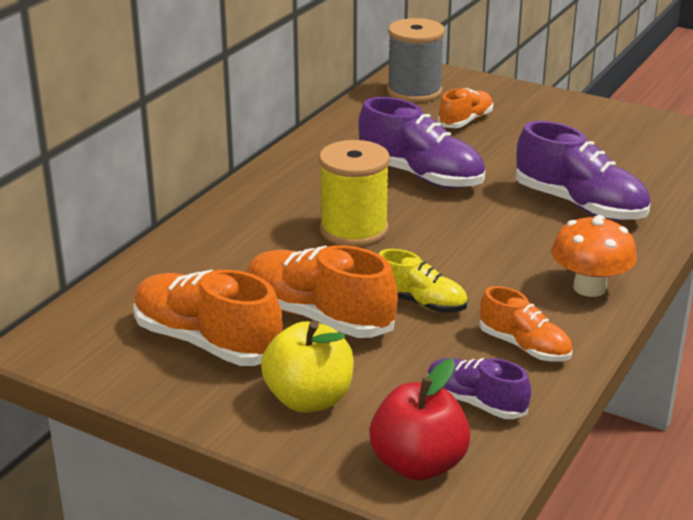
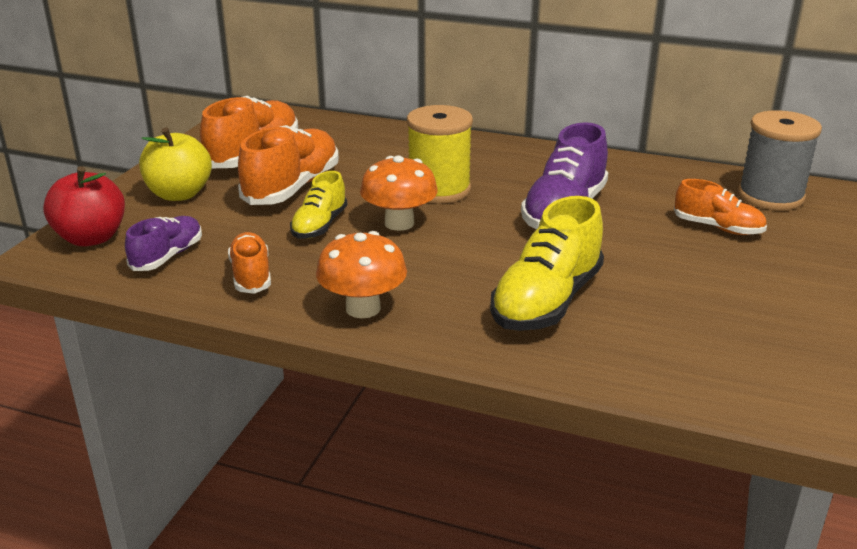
camera: 80 degrees right, 0 degrees up
(425, 257) = (399, 223): none -> orange mushroom
(524, 347) = (251, 275): orange shoe -> orange shoe turned 135 degrees clockwise
(579, 205) = (546, 301): purple shoe -> yellow shoe

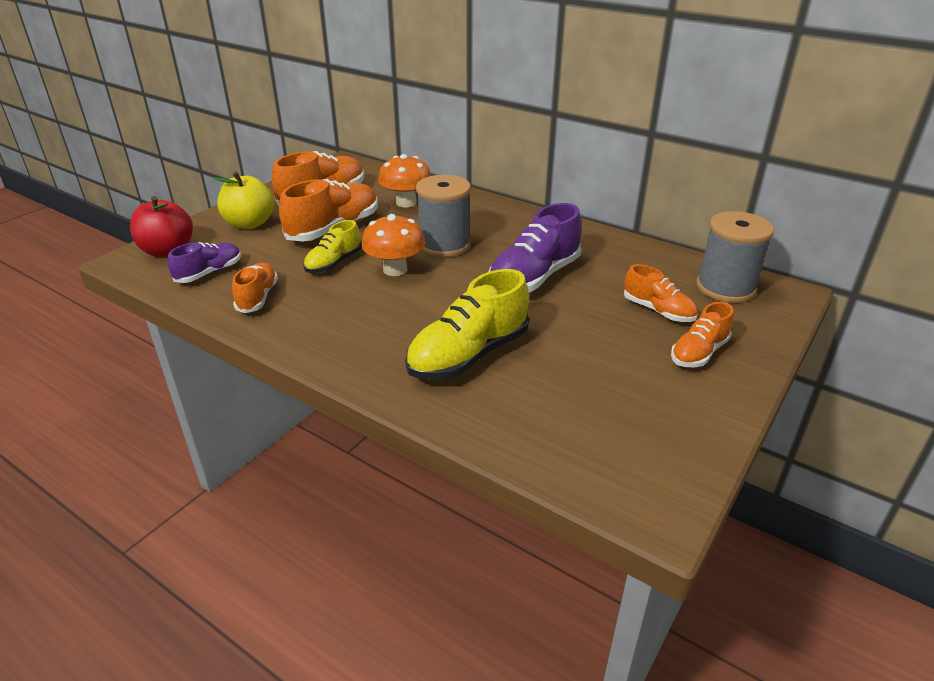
camera: 15 degrees right, 5 degrees up
(363, 308) = (321, 338): orange mushroom -> orange mushroom (406, 203)
(439, 190) = (444, 245): yellow spool -> grey spool
(785, 263) = (699, 353): none -> orange shoe

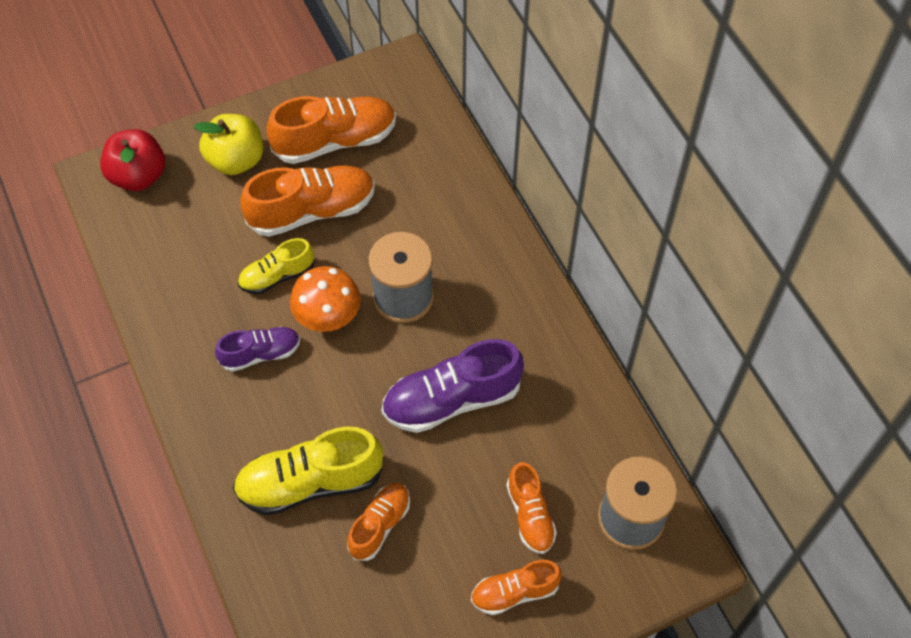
camera: 30 degrees right, 25 degrees up
(209, 273) = (158, 236): purple shoe -> purple shoe (261, 354)
(257, 297) = (181, 300): orange shoe -> orange shoe (380, 525)
(406, 203) = (416, 193): orange mushroom -> none

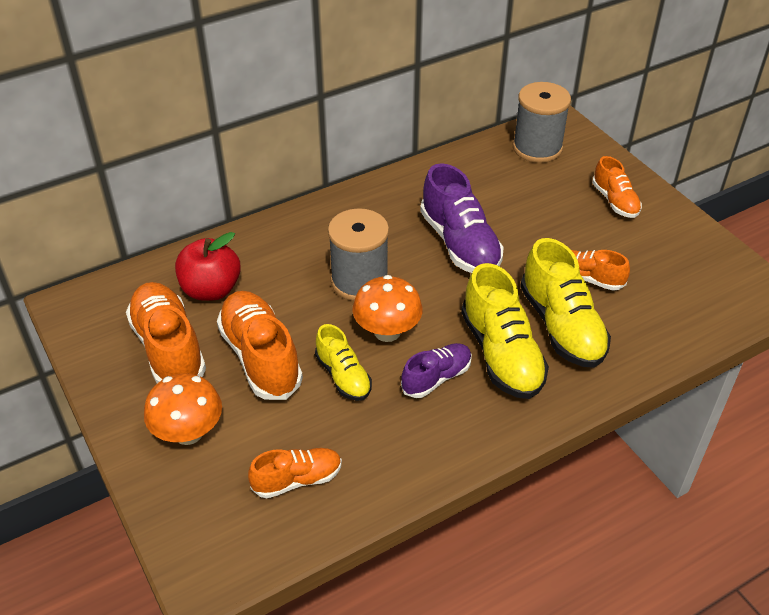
camera: 95 degrees left, 15 degrees down
(138, 176) = (206, 529): red apple -> red apple (211, 290)
(236, 160) = (188, 432): yellow apple -> orange mushroom
(261, 354) = (436, 378): purple shoe -> purple shoe turned 75 degrees clockwise
(281, 416) = (501, 354): none -> yellow shoe
(530, 515) = (550, 196): orange shoe -> orange shoe (297, 480)

